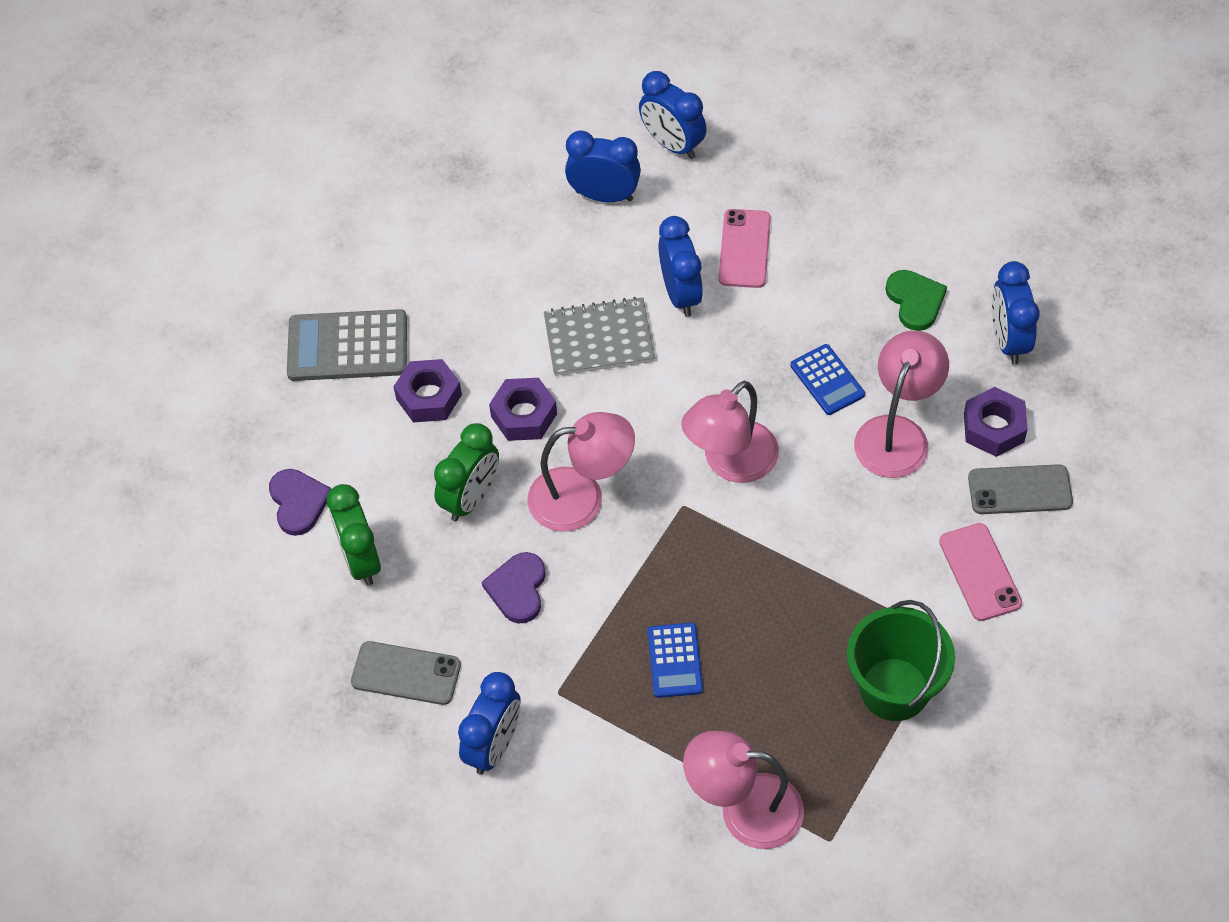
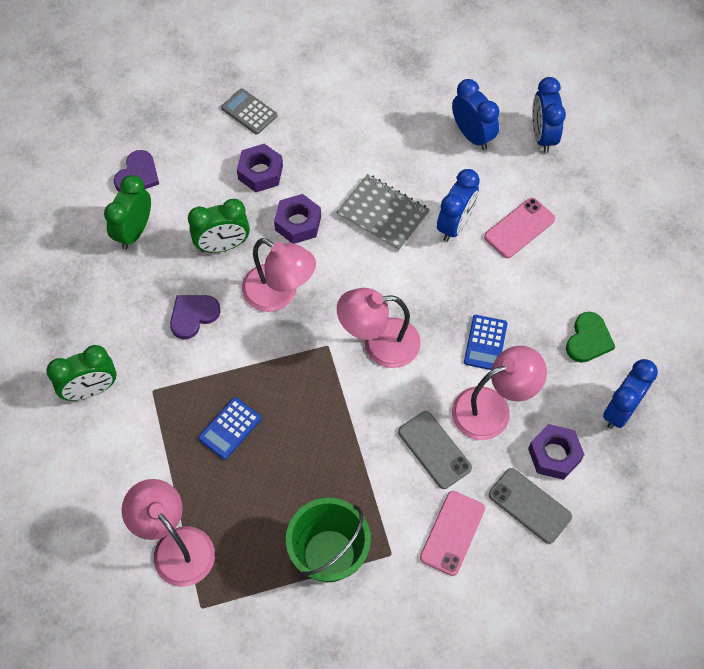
camera: 40 degrees right, 5 degrees up
(347, 346) = (249, 112): grey calculator -> grey calculator, size x0.60
(406, 673) = (91, 311): grey phone -> grey phone (434, 450)
(494, 746) = (91, 390): blue clock -> green clock

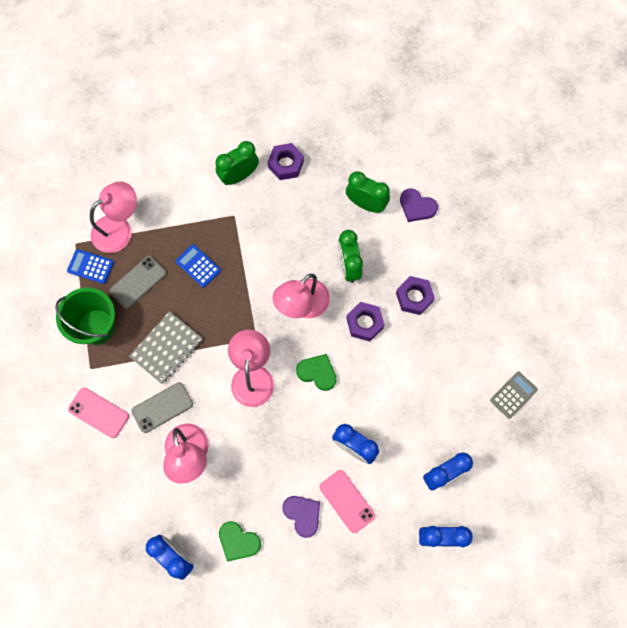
camera: 95 degrees right, 10 degrees up
(91, 390) = (239, 176): green clock -> green clock turned 75 degrees clockwise
(193, 316) = (290, 244): purple heart -> purple heart (302, 514)
(249, 112) = (474, 291): grey calculator -> grey calculator (513, 395)
(367, 270) = (317, 372): none -> green heart
(383, 214) = (368, 390): grey notebook -> grey notebook (166, 348)
(485, 343) = (244, 457): blue calculator -> blue calculator (90, 266)
(529, 506) = (109, 471): grey phone -> grey phone (138, 282)
(554, 455) = (146, 497): purple nut -> purple nut (286, 164)

